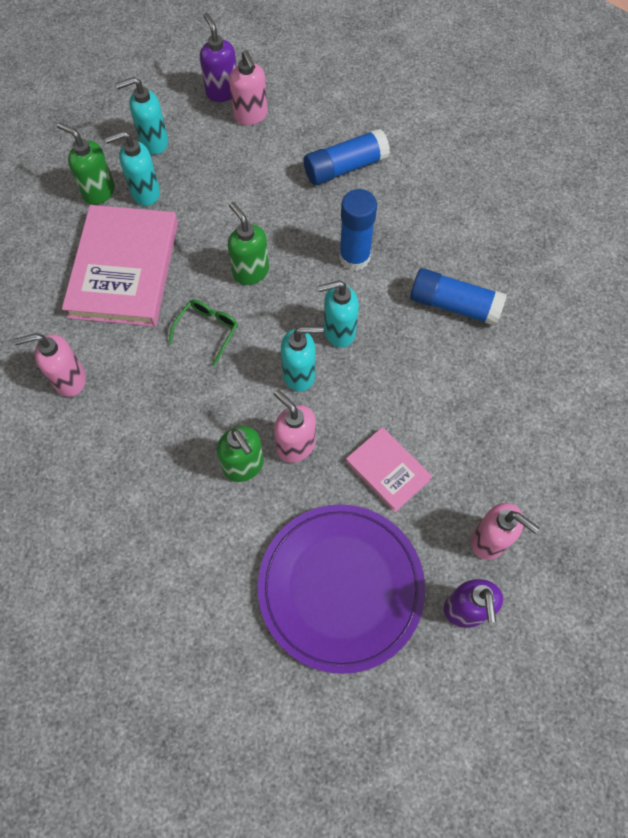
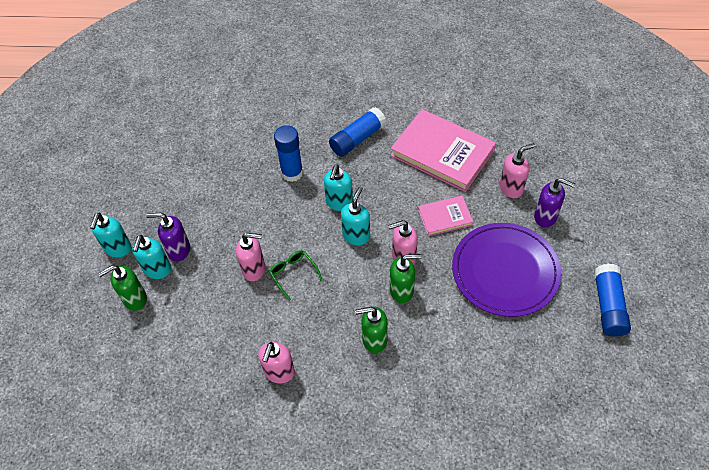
camera: 60 degrees left, 10 degrees down
(124, 269) = (212, 306): pink book -> pink book (442, 153)
(222, 92) = (107, 191): purple soap dispenser -> purple soap dispenser (178, 250)
(250, 272) = (265, 232): green soap dispenser -> green soap dispenser (374, 340)
(251, 116) = (141, 183): pink soap dispenser -> pink soap dispenser (254, 269)
(345, 167) = (222, 149): blue glue stick -> blue glue stick (608, 306)

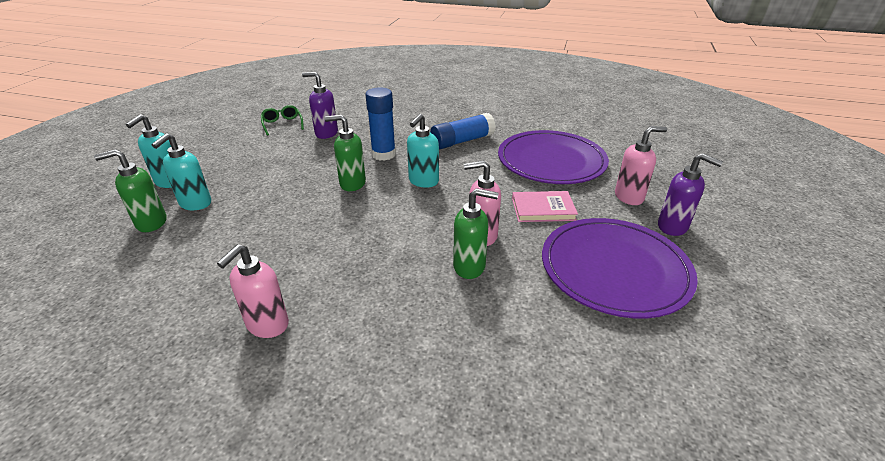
camera: 10 degrees right, 20 degrees down
(178, 250) = (229, 192): purple soap dispenser -> purple soap dispenser (326, 133)
(254, 269) = (300, 219): pink soap dispenser -> none
(293, 274) = (342, 230): green glasses -> green glasses (282, 124)
(356, 235) = (431, 209): turquoise soap dispenser -> none
(374, 340) = (413, 312): green soap dispenser -> green soap dispenser (352, 184)
(442, 153) = (551, 161): pink book -> purple plate
(608, 306) = (774, 333): blue glue stick -> none

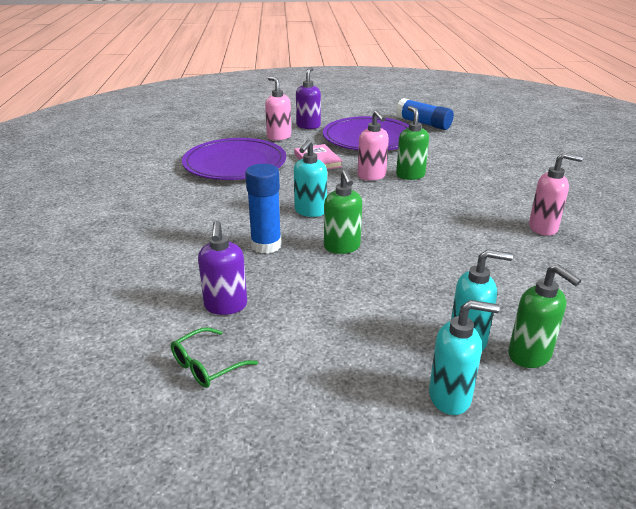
camera: 110 degrees left, 5 degrees down
(423, 181) = (310, 211): turquoise soap dispenser -> turquoise soap dispenser turned 105 degrees clockwise
(462, 141) = (210, 207): blue glue stick -> blue glue stick (423, 123)

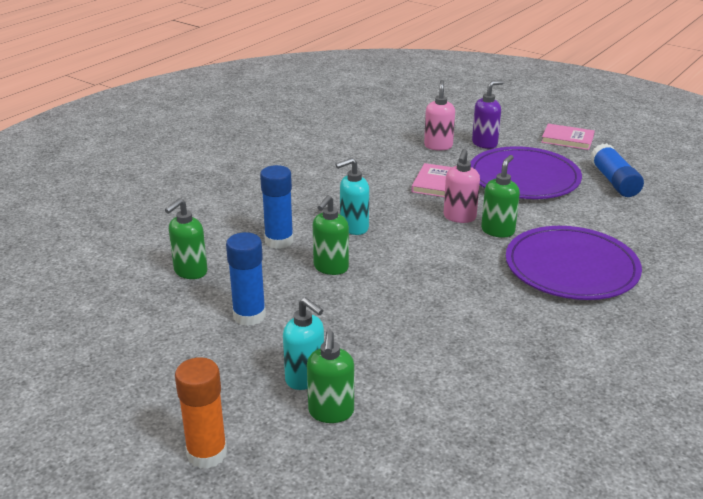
camera: 40 degrees right, 0 degrees up
(207, 366) = (128, 303): green glasses -> none
(225, 306) = (190, 272): purple soap dispenser -> green soap dispenser
(235, 163) = (360, 160): purple plate -> purple plate (571, 267)
(340, 316) = (249, 316): none -> blue glue stick
(356, 108) = (567, 139): none -> pink book
(450, 397) = (232, 402): turquoise soap dispenser -> none
(508, 458) = (207, 453): none -> orange glue stick
(543, 228) = (536, 334): pink soap dispenser -> none

